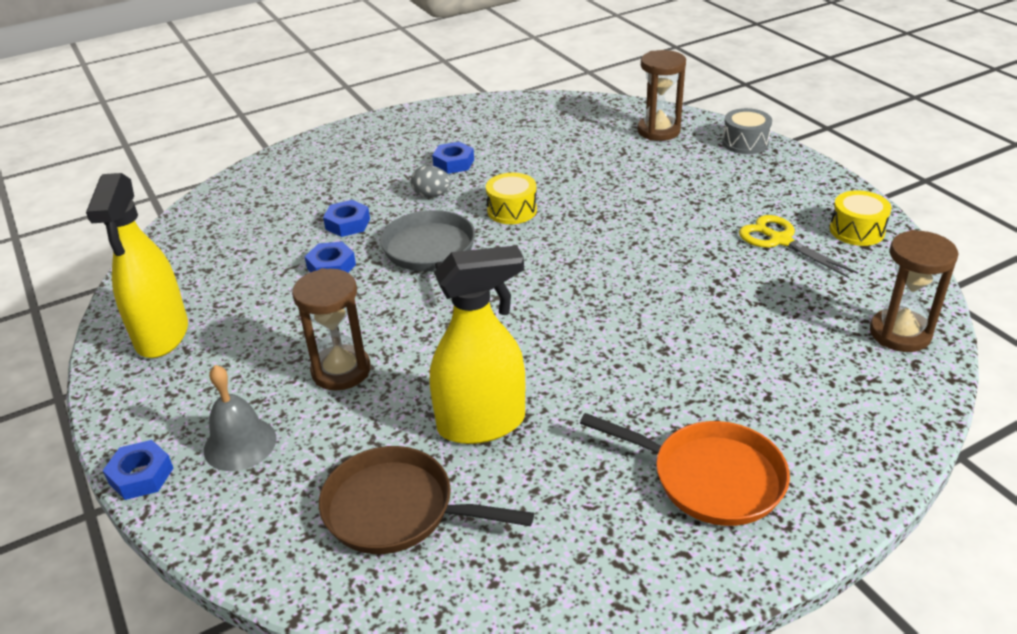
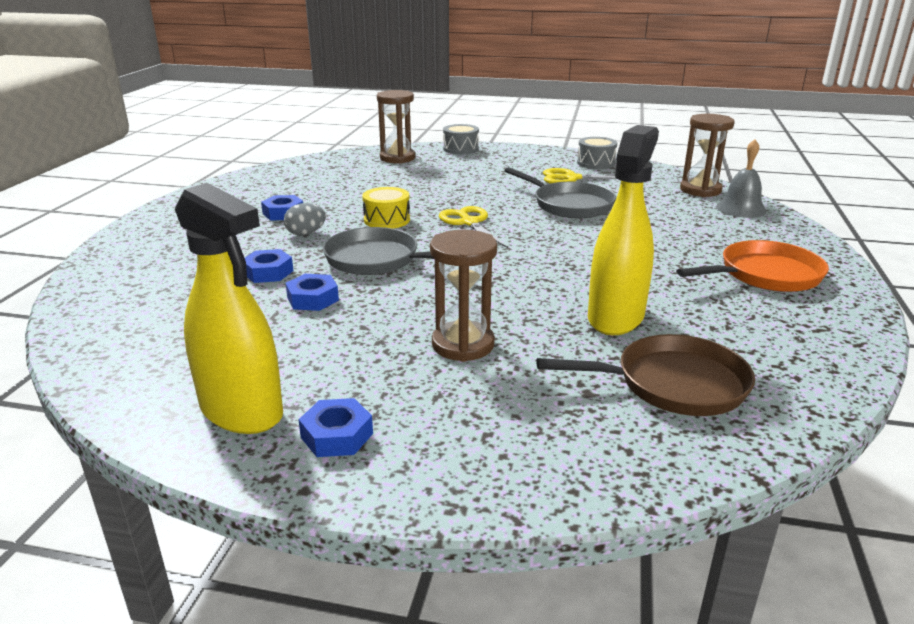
camera: 50 degrees left, 10 degrees down
(141, 476) = (452, 501): blue nut -> blue nut (337, 435)
(240, 444) = (487, 426): grey bell -> grey bell (741, 209)
(397, 510) = (673, 384): brown pan -> brown pan turned 150 degrees counterclockwise
(569, 249) = (469, 223): none -> yellow scissors
(702, 276) = (569, 205): none -> grey pan
(857, 230) = (596, 163): yellow drum -> grey drum

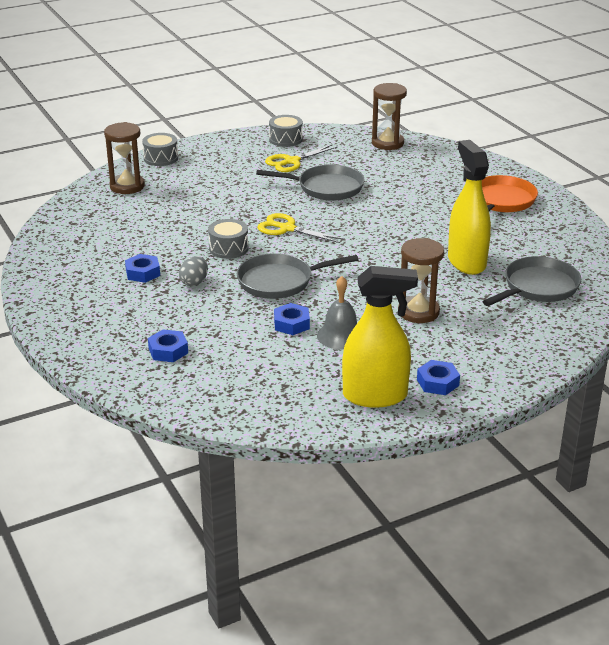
camera: 40 degrees left, 5 degrees up
(268, 272) = (228, 320): blue nut -> blue nut (168, 351)
(387, 220) = (228, 248): yellow drum -> grey drum
(673, 384) = (538, 287): brown pan -> grey pan
(741, 209) = (430, 152): grey bell -> grey bell (340, 335)

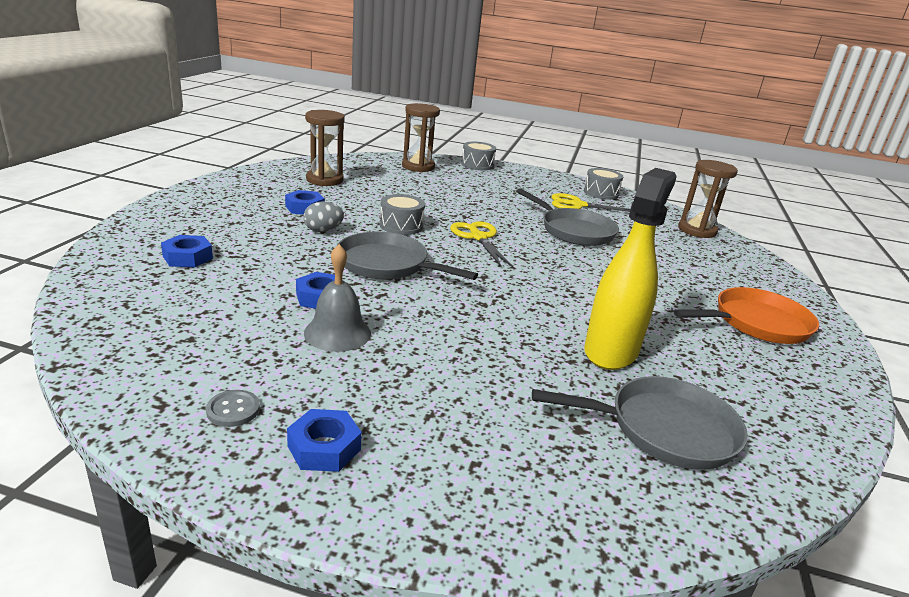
camera: 40 degrees right, 5 degrees down
(375, 396) = (233, 410): yellow spray bottle -> grey button
(418, 312) = (460, 362): brown hourglass -> brown hourglass (324, 180)

